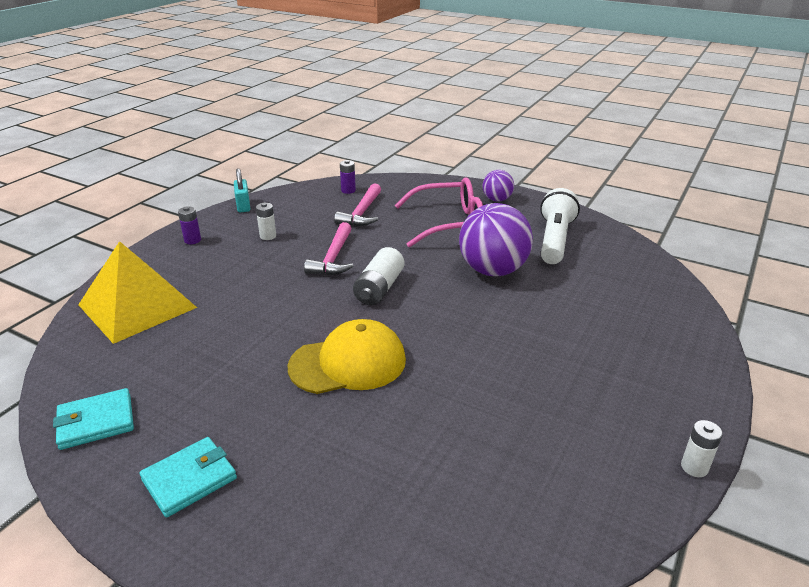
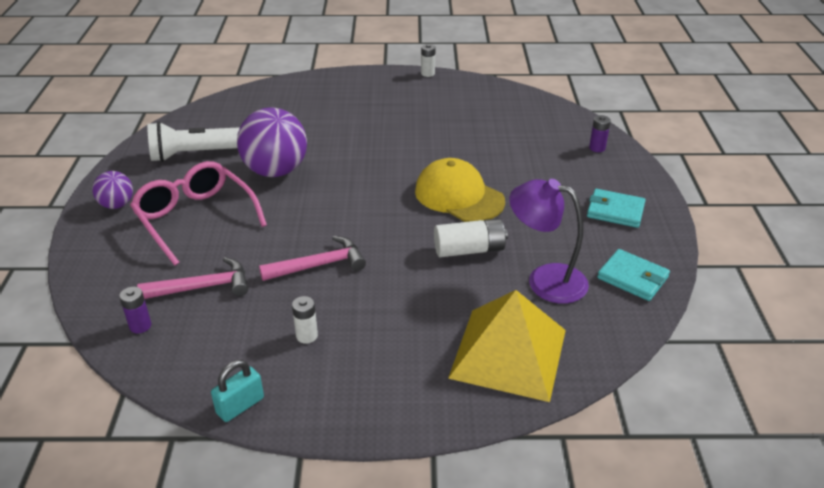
camera: 120 degrees left, 5 degrees up
(172, 361) = (545, 280): none -> purple lamp
(192, 240) = (361, 397): purple battery -> purple battery (597, 148)
(379, 288) = (351, 218): white battery -> white battery (469, 250)

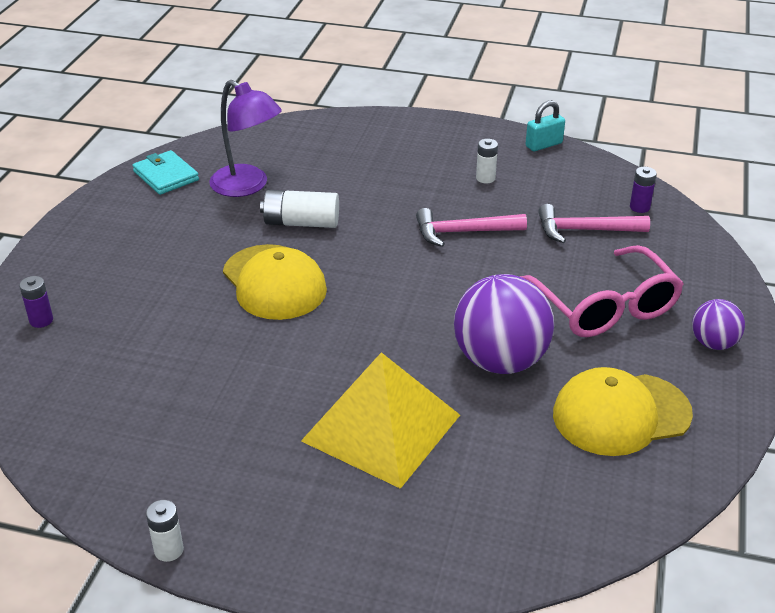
camera: 165 degrees left, 0 degrees up
(196, 154) = (621, 414): white flashlight -> yellow cap
(508, 353) = (320, 144): yellow pyramid -> yellow pyramid (381, 428)
(615, 211) = (113, 236): turquoise wallet -> none

